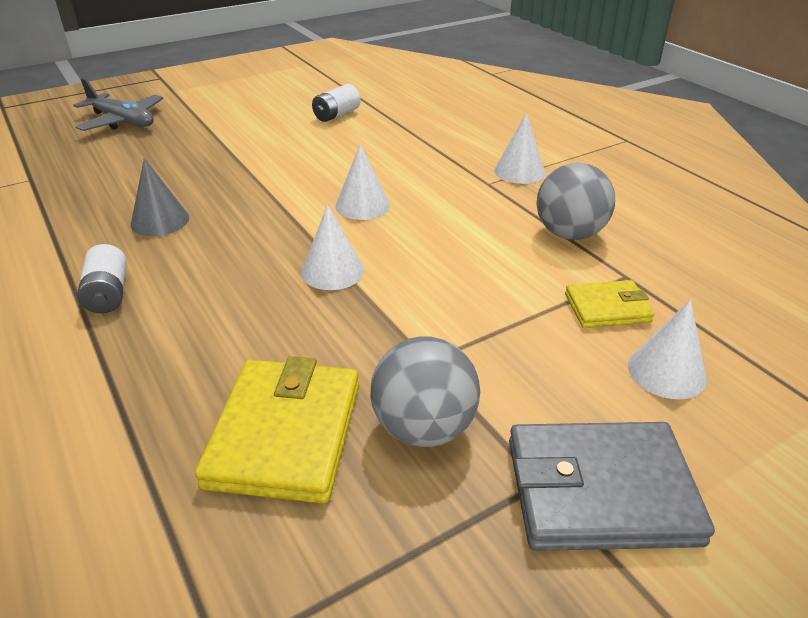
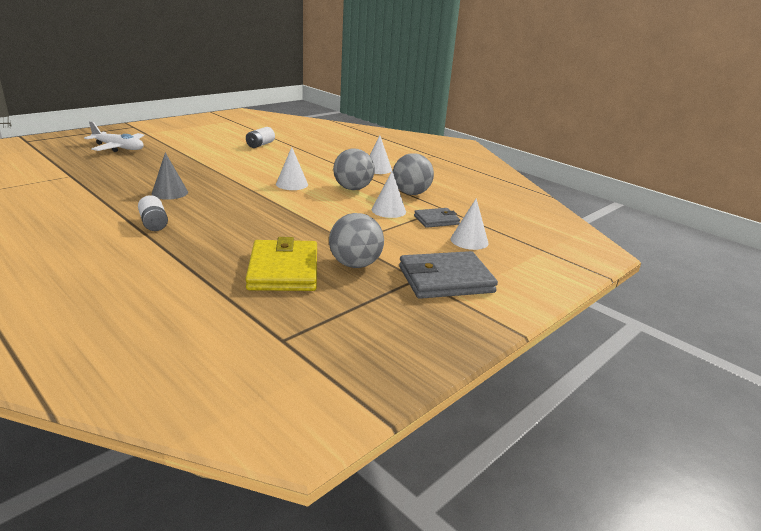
camera: 15 degrees left, 10 degrees down
(122, 121) = (118, 148): grey plane -> white plane
(332, 271) = (285, 211): white cone -> white cone (388, 210)
(465, 219) = (353, 188): none -> grey ball
(607, 308) = (436, 220): yellow wallet -> grey wallet

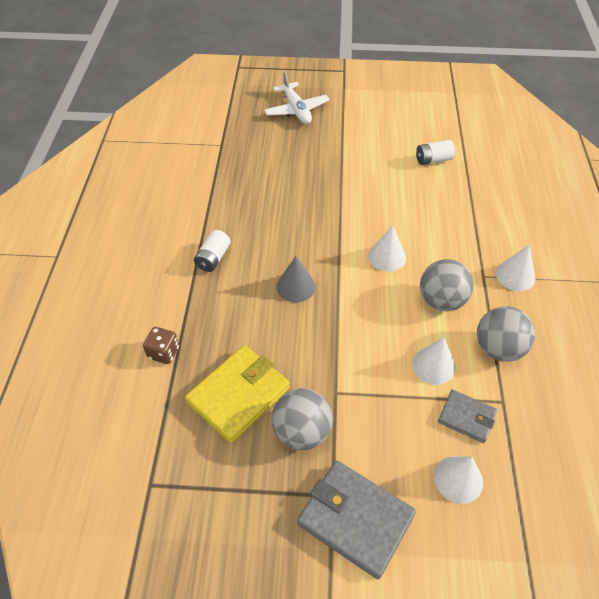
camera: 50 degrees right, 25 degrees up
(170, 192) = (267, 213): grey cone -> grey cone (296, 286)
(183, 278) = (163, 352): none -> brown dice

